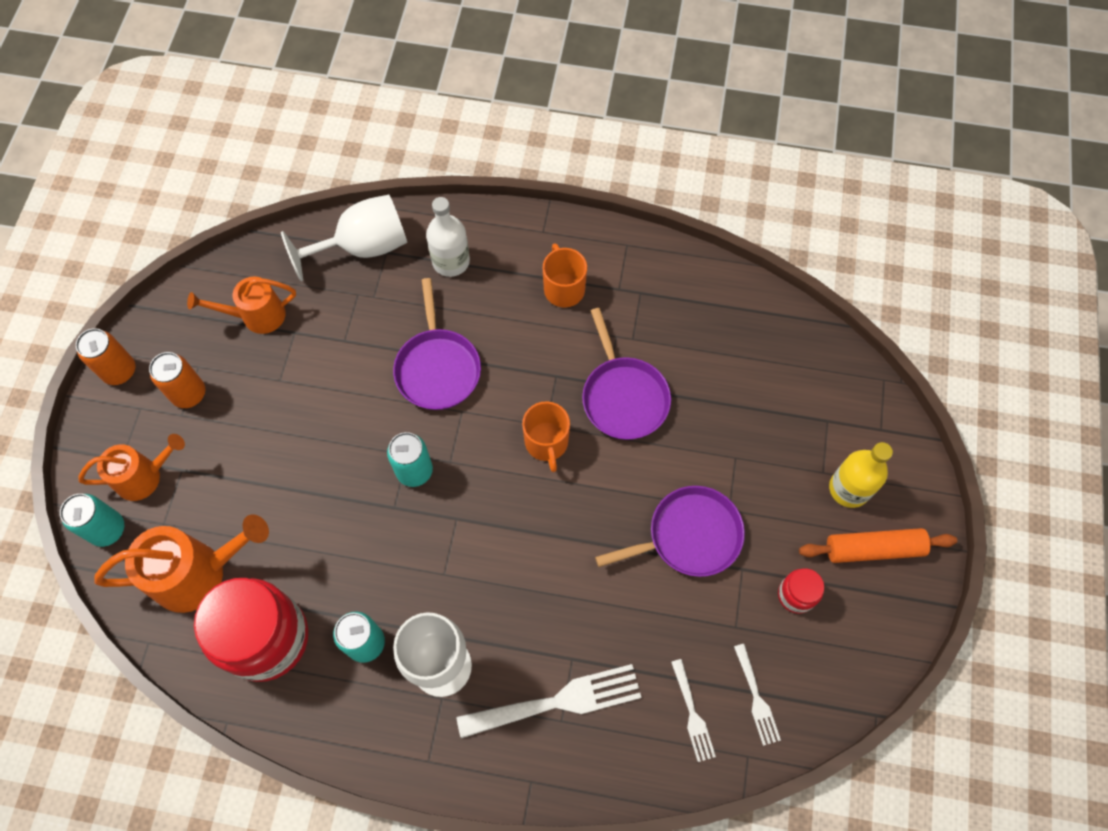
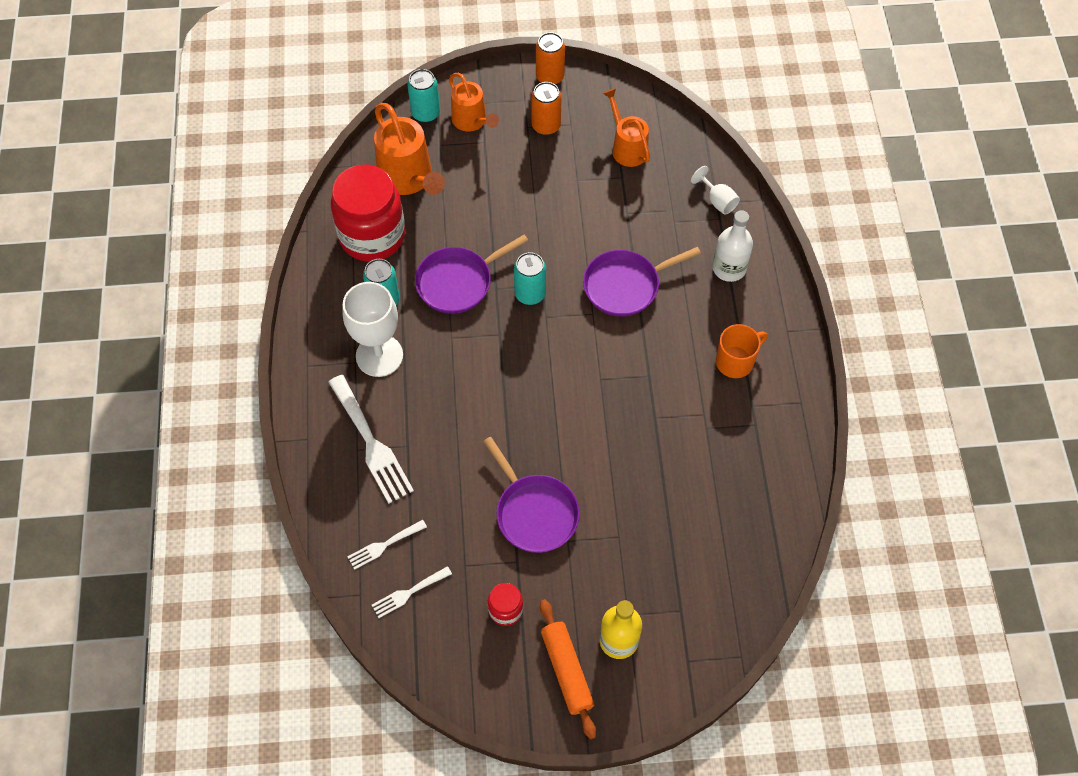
camera: 75 degrees right, 5 degrees down
(363, 247) = (717, 201): white goblet -> white goblet, size x0.50
(546, 443) = (584, 383): orange mug -> none
(623, 397) = (646, 433): purple pan -> purple pan (458, 282)

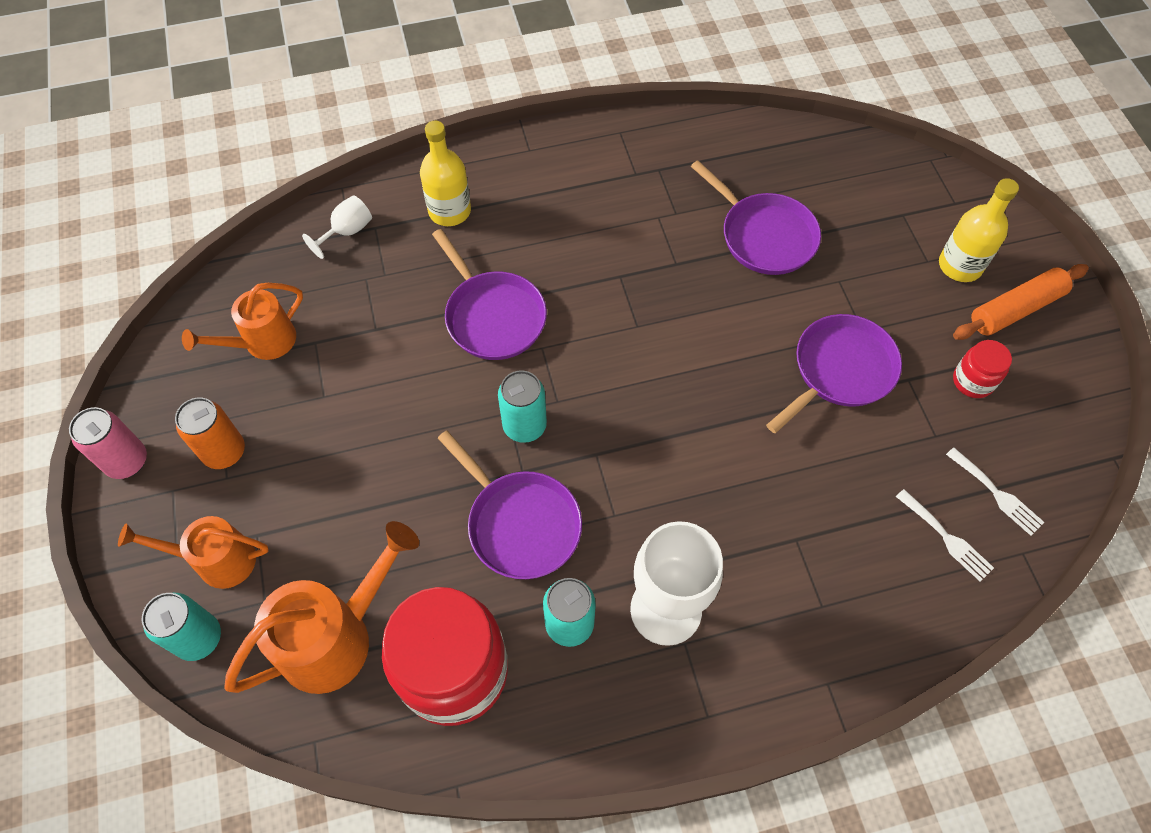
camera: 100 degrees left, 0 degrees up
(371, 444) = (808, 588): white fork -> none
(472, 121) = (216, 560): orange watering can -> orange watering can turned 135 degrees counterclockwise
(550, 77) = (127, 461): orange can -> pink can
(672, 490) = (764, 236): none -> purple pan
(729, 268) = (449, 211): white bottle -> yellow bottle
(735, 361) = (581, 193): orange mug -> none

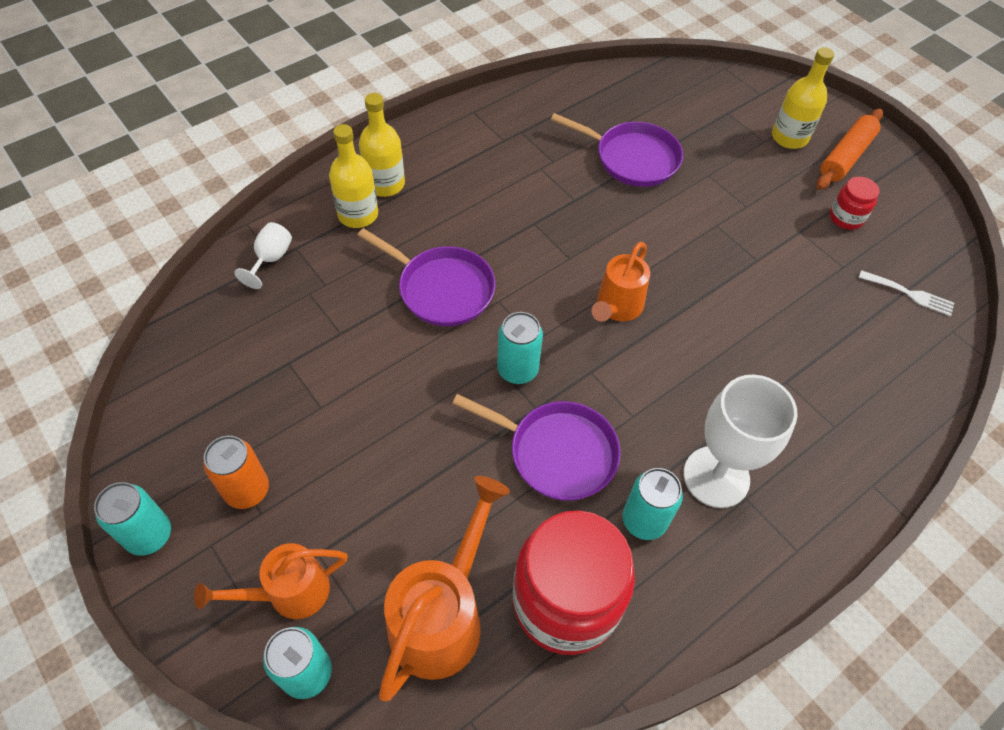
camera: 25 degrees left, 5 degrees down
(127, 461) = (149, 535): pink can -> turquoise can
(262, 343) = (236, 380): orange watering can -> orange watering can (616, 308)
(491, 186) = (385, 184): none -> yellow bottle
(840, 370) = (746, 241): purple pan -> none
(947, 538) = (894, 339): white fork -> none

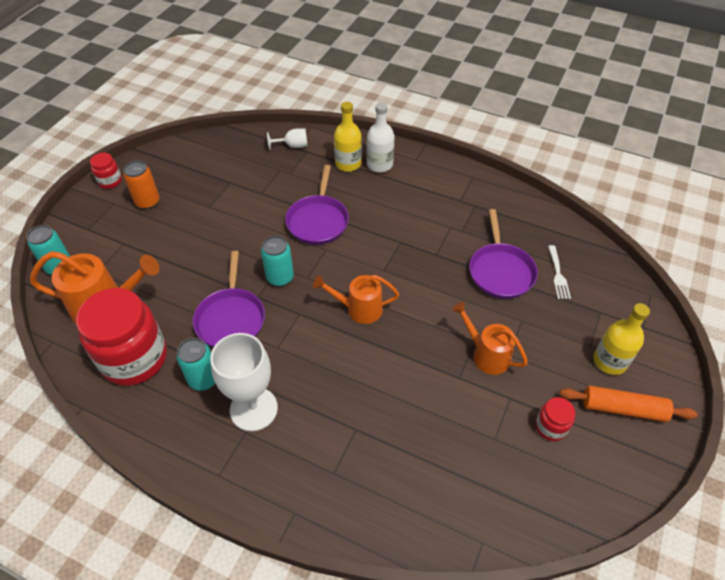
camera: 65 degrees right, 5 degrees down
(149, 535) = (110, 181): turquoise can -> red jar
(288, 593) = (98, 242): orange watering can -> orange watering can (486, 354)
(385, 184) = (379, 164): yellow bottle -> white bottle
(910, 294) = (500, 498): white fork -> white fork (558, 275)

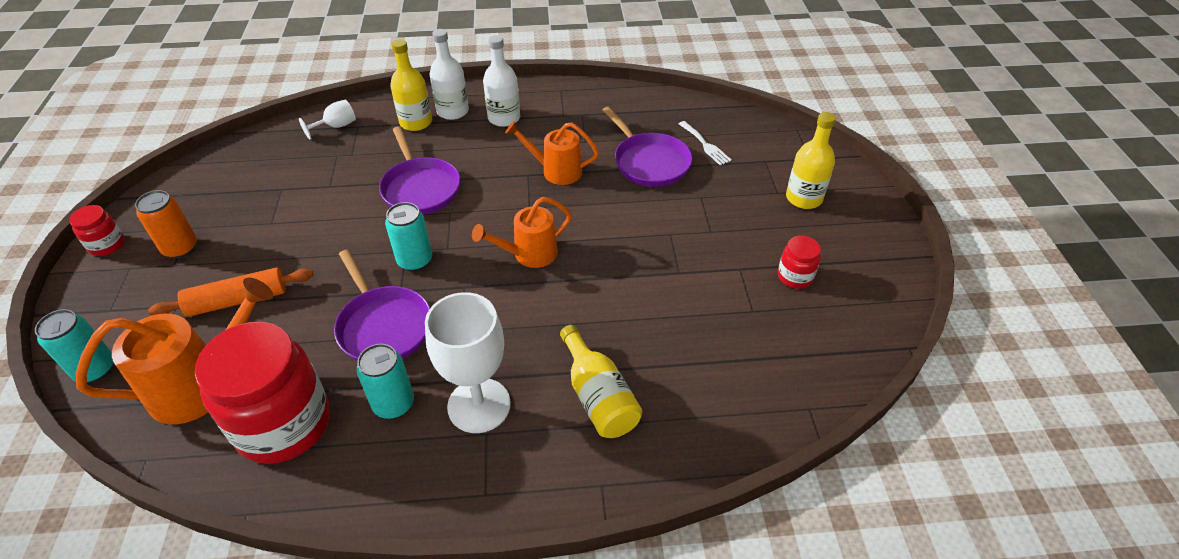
camera: 30 degrees left, 5 degrees down
(334, 446) = (598, 397): none -> yellow bottle
(413, 185) = (504, 118): none -> white bottle
(486, 354) = (689, 241): orange watering can -> orange watering can (555, 171)
(623, 408) = (844, 232): orange rolling pin -> orange rolling pin (238, 300)

